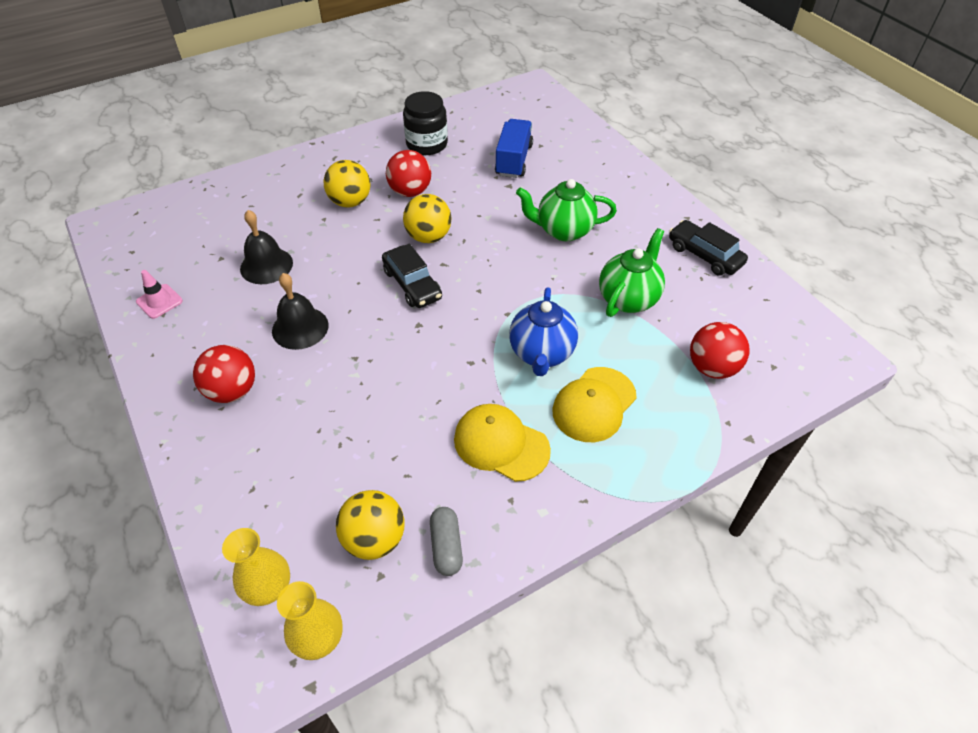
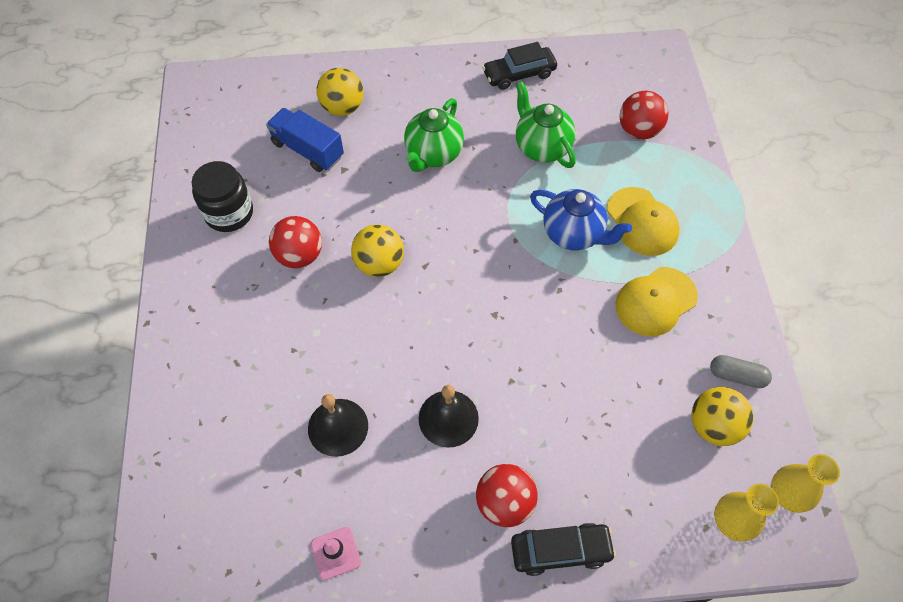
camera: 65 degrees left, 10 degrees up
(350, 202) = (281, 316): yellow ball -> yellow ball (342, 108)
(412, 284) = (439, 301): black car -> black car (560, 551)

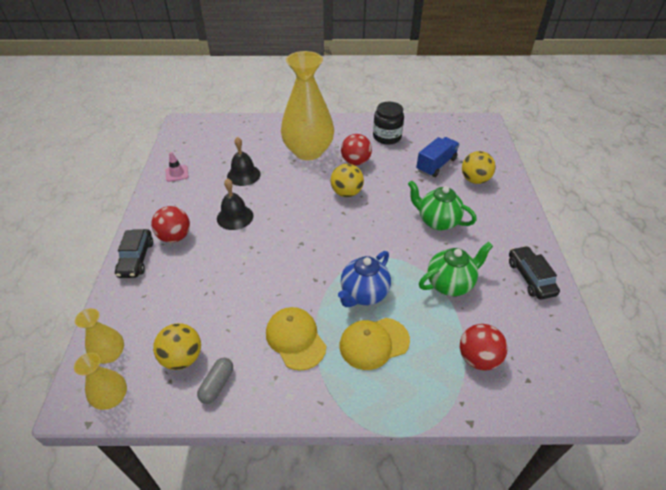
camera: 95 degrees right, 15 degrees down
(268, 329) = (308, 151): none -> yellow vase

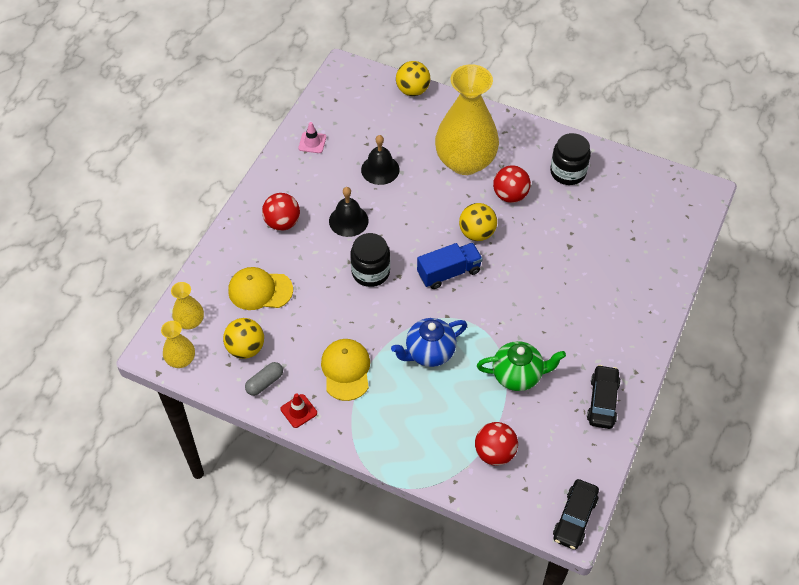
camera: 25 degrees right, 10 degrees up
(136, 259) = (239, 234): black car -> black car (574, 518)
(267, 399) = (298, 411): none -> red traffic cone
(275, 248) = (370, 272): none -> black jar
(374, 343) = (411, 401): yellow cap -> yellow cap (260, 290)
(436, 165) = (599, 232): blue truck -> blue truck (449, 272)
(437, 221) = (551, 304): green teapot -> none
(475, 180) = (630, 269): yellow ball -> yellow ball (412, 90)

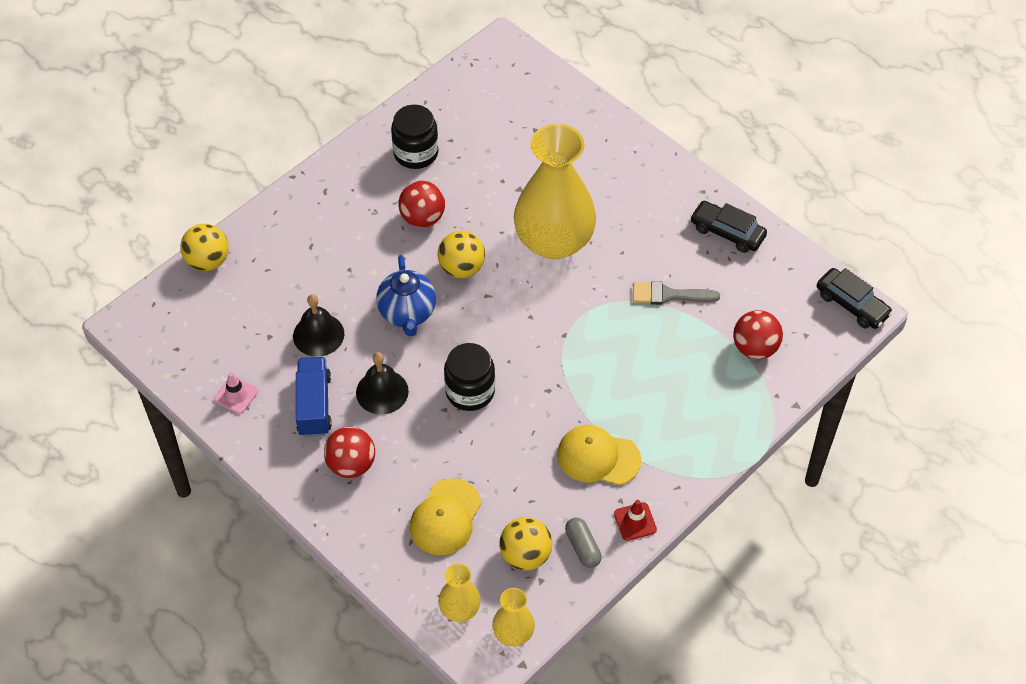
camera: 70 degrees left, 0 degrees up
(429, 353) = (607, 368): blue teapot -> blue teapot (407, 313)
(449, 272) = (505, 313): blue truck -> blue truck (314, 405)
(465, 161) = (350, 244): yellow vase -> yellow vase (554, 241)
(518, 376) = (668, 295): green teapot -> grey brush

